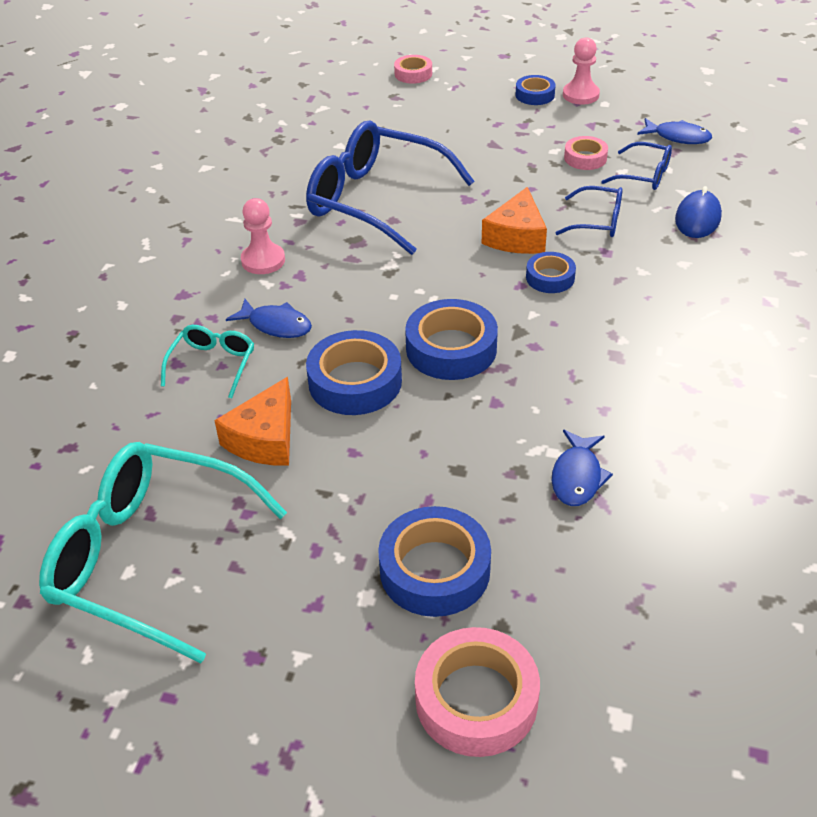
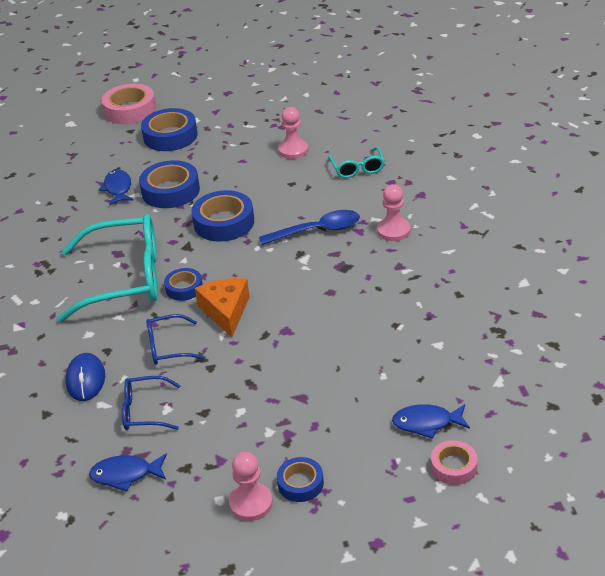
camera: 155 degrees right, 5 degrees down
(149, 557) = (302, 100): turquoise glasses -> turquoise glasses (126, 279)
(265, 438) = (293, 150): orange cheese -> pink pawn
(276, 325) = (343, 198): blue fish -> blue fish (427, 423)
(345, 292) = (317, 231): none -> blue spoon
(355, 382) = (268, 188): blue tape -> blue tape (170, 191)
(375, 200) = (358, 303): blue glasses -> none
(585, 158) = (207, 412): pink tape -> none

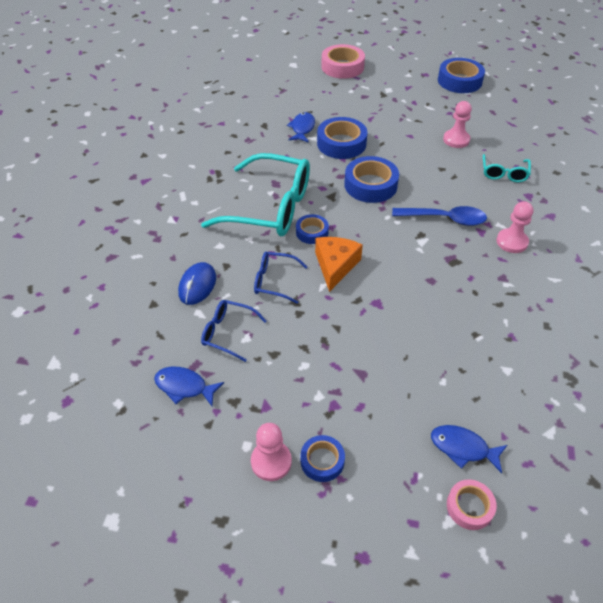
camera: 20 degrees right, 10 degrees up
(170, 136) = (363, 97): blue tape -> blue tape (459, 81)

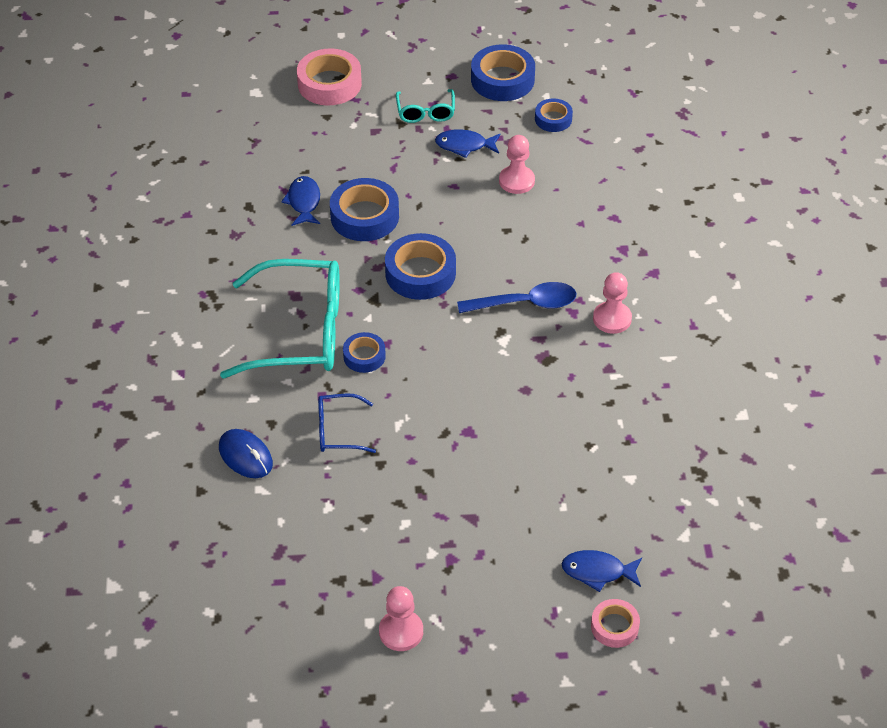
camera: 15 degrees left, 0 degrees up
(184, 387) = (277, 577): blue fish -> blue fish (464, 145)
(197, 285) = (246, 456): blue mouse -> blue mouse turned 45 degrees counterclockwise
(227, 333) = (304, 505): blue glasses -> none
(322, 461) = (454, 618): blue tape -> blue tape (553, 119)
(335, 266) = (406, 395): orange cheese -> none
(504, 173) = (587, 222): turquoise glasses -> turquoise glasses (425, 112)

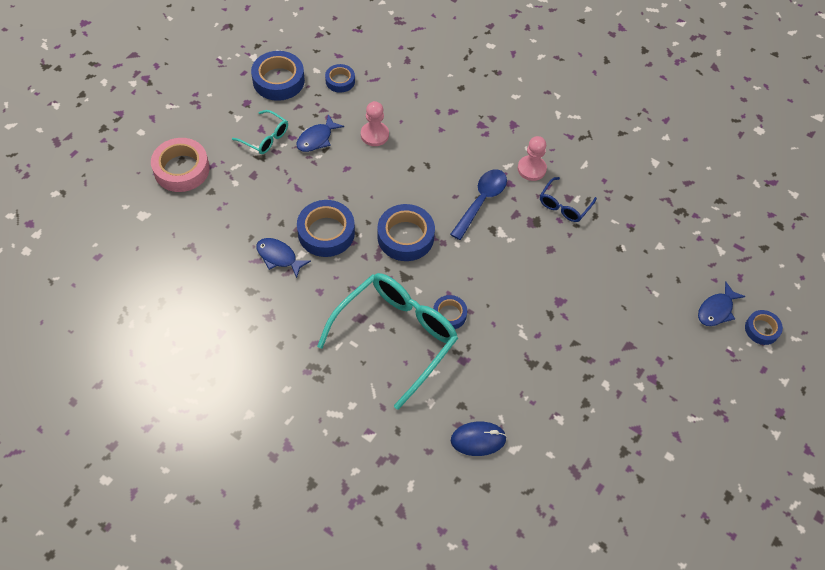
camera: 55 degrees left, 10 degrees up
(337, 431) = (500, 371): blue glasses -> blue glasses (564, 206)
(401, 631) = (689, 443): pink pawn -> none
(614, 626) = (761, 329): pink tape -> blue tape

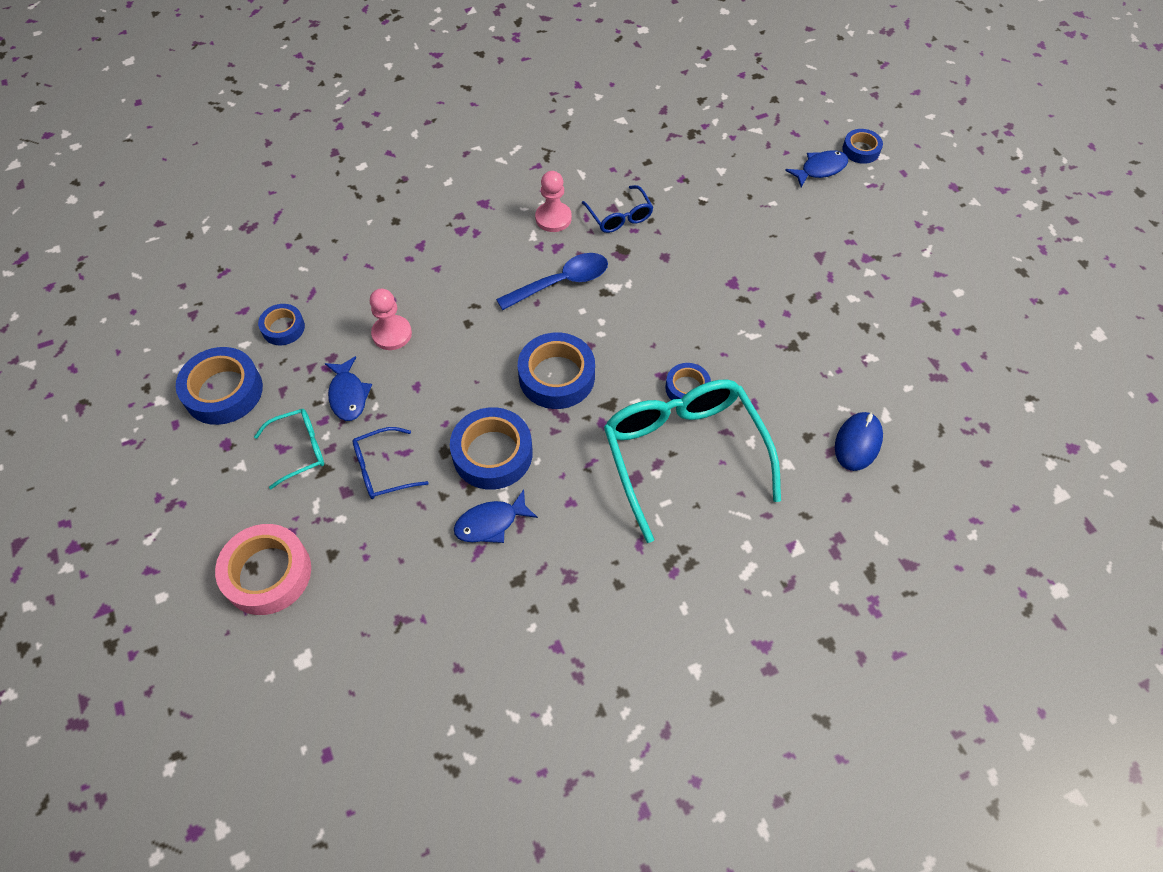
camera: 55 degrees left, 0 degrees up
(278, 184) = (382, 470): none -> blue glasses
(481, 201) = (561, 282): blue spoon -> blue spoon turned 90 degrees clockwise
(716, 310) = (820, 169): blue fish -> blue fish turned 105 degrees counterclockwise

